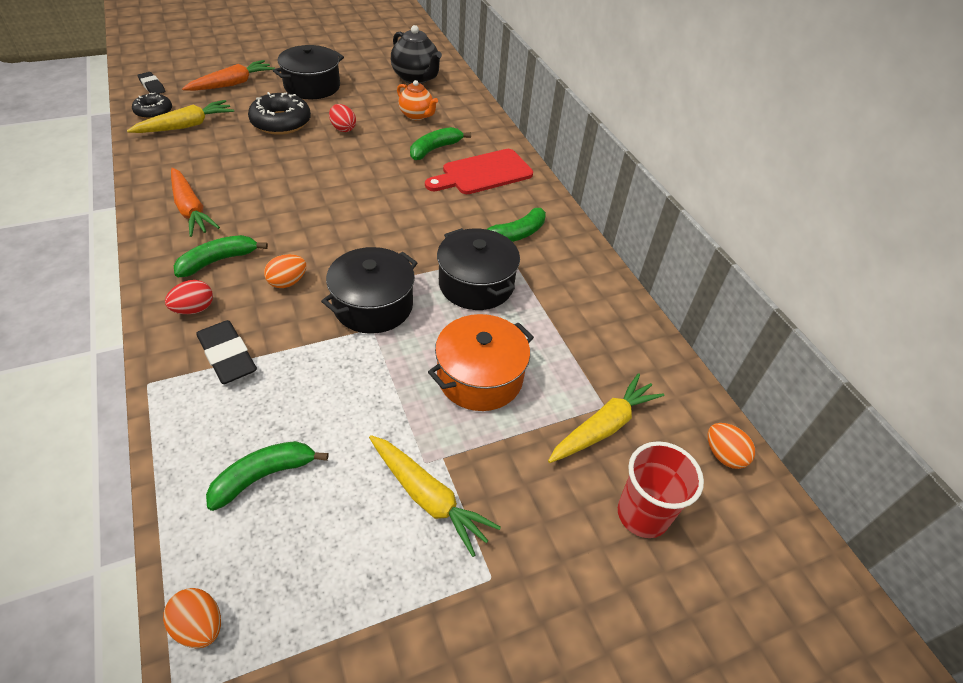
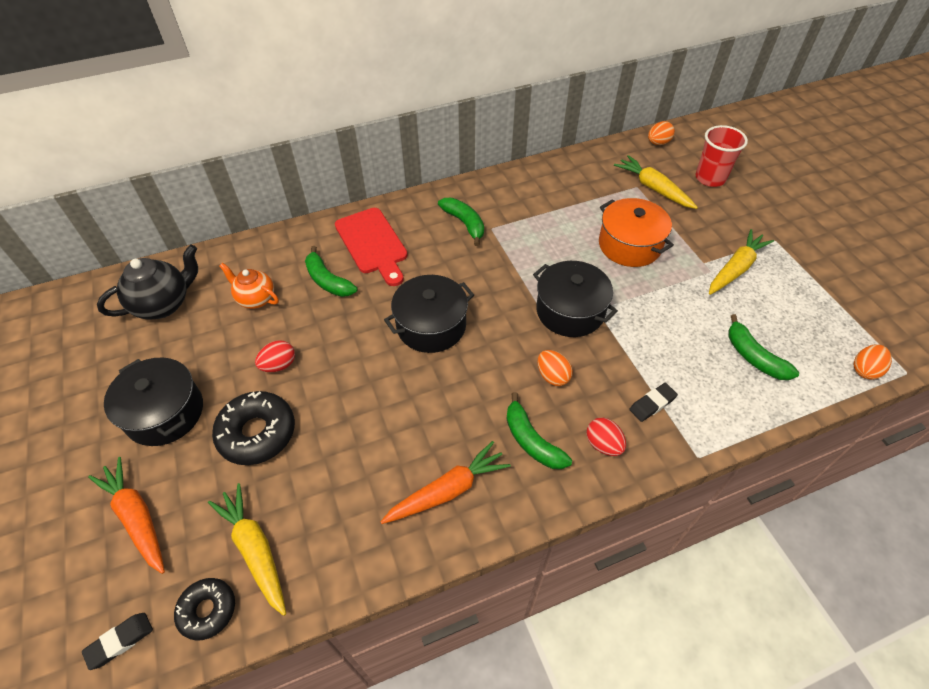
camera: 85 degrees left, 5 degrees up
(227, 356) = (652, 404): black eraser -> black eraser, size x0.62
(416, 115) = (256, 299): orange teapot -> orange teapot turned 105 degrees counterclockwise
(476, 284) = (532, 247): black pot -> black pot (431, 326)

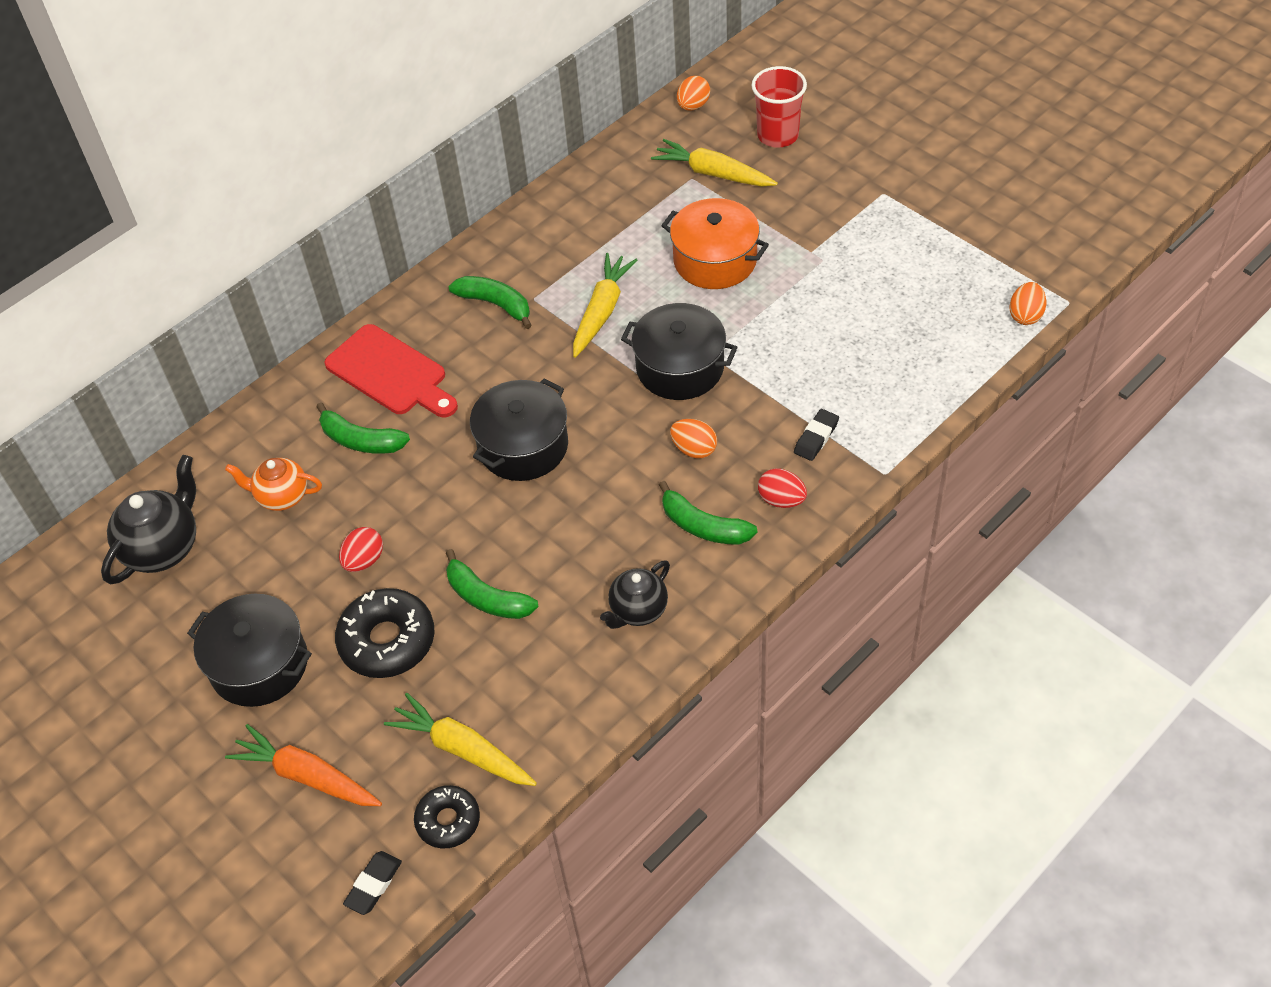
camera: 20 degrees left, 0 degrees up
(448, 490) = (638, 610): orange carrot -> black teapot
(735, 268) = (850, 246): yellow carrot -> yellow carrot (602, 311)
(754, 357) = (905, 344): green banana -> green banana (487, 598)

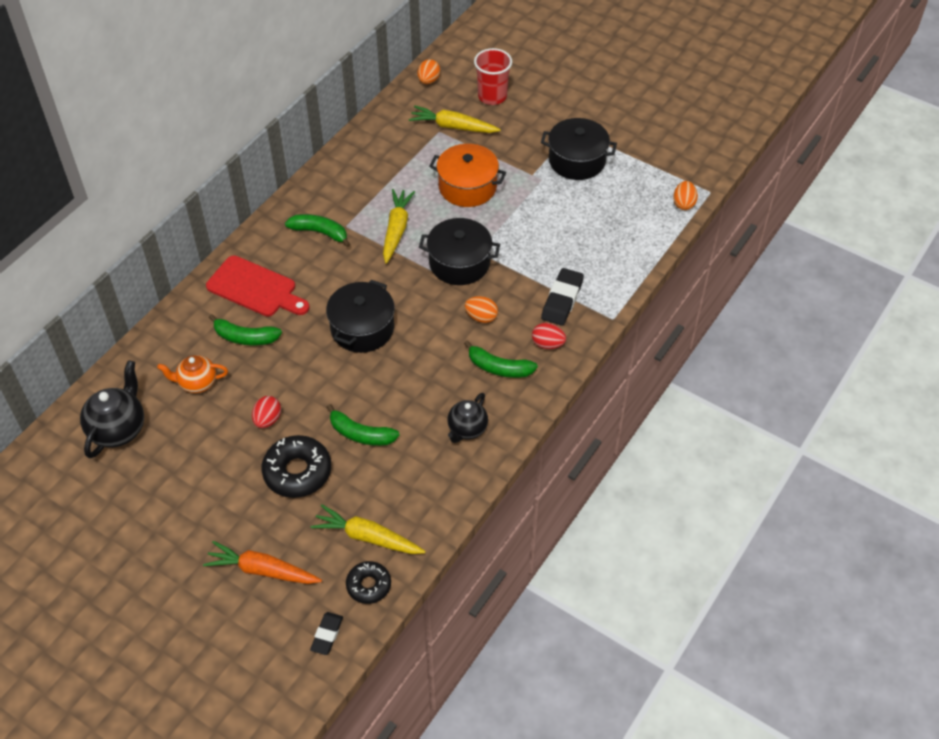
camera: 15 degrees left, 0 degrees up
(259, 664) = (209, 500): black pot -> black pot (577, 160)
(816, 437) = (562, 300): black eraser -> black eraser, size x1.61

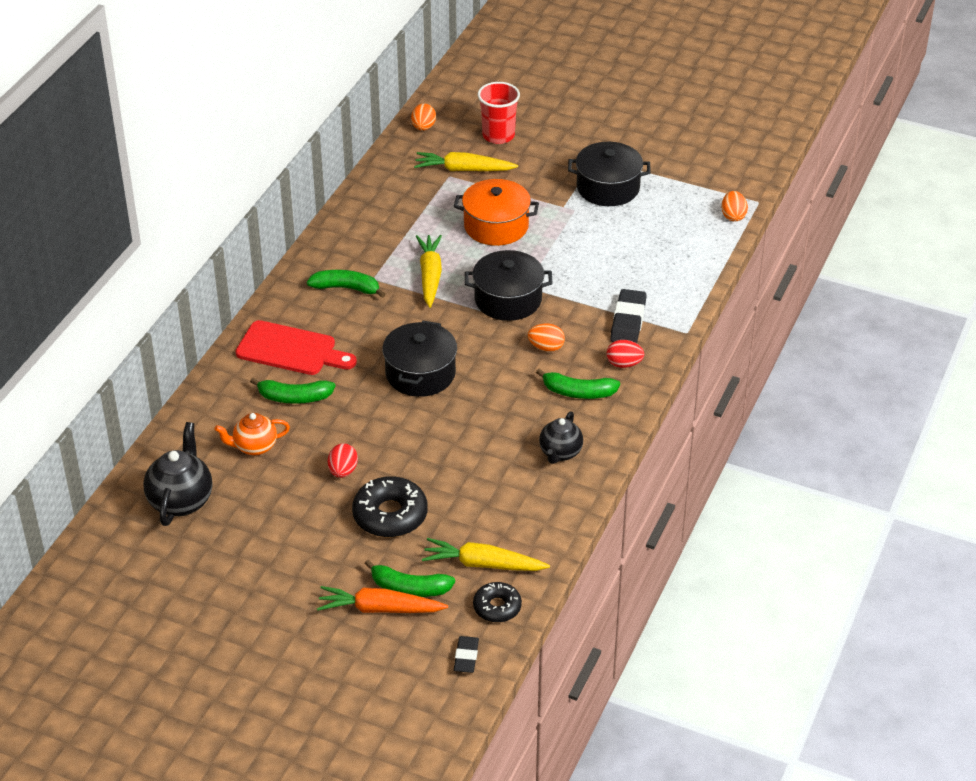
camera: 10 degrees left, 10 degrees down
(361, 434) = (448, 472): green banana -> green banana (409, 588)

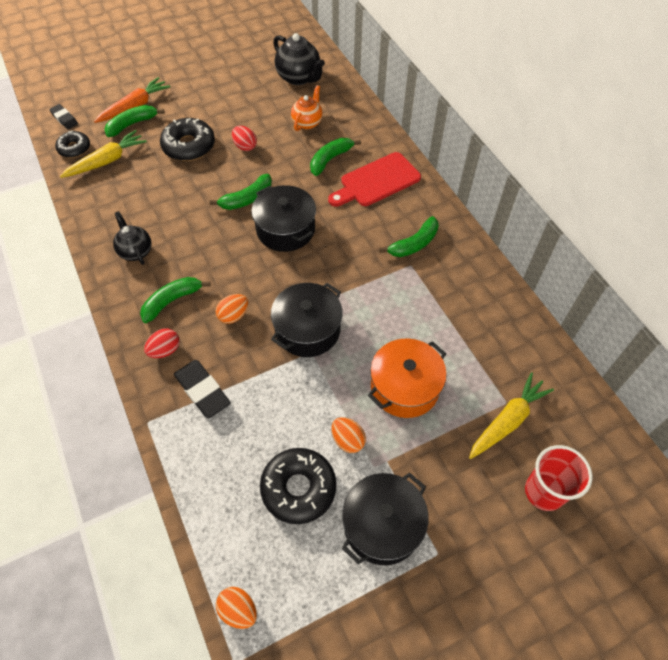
camera: 130 degrees right, 15 degrees up
(412, 422) = (247, 199): none -> green banana
(423, 127) = (603, 435): orange egg -> orange egg (348, 440)
(430, 276) = (382, 300): yellow carrot -> none
(633, 234) = (298, 488): none -> black donut

